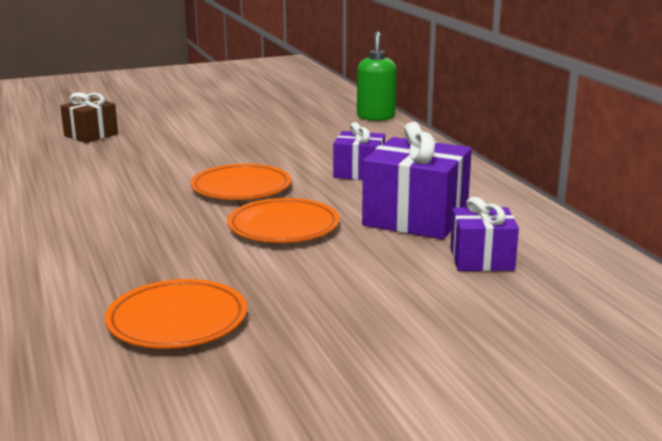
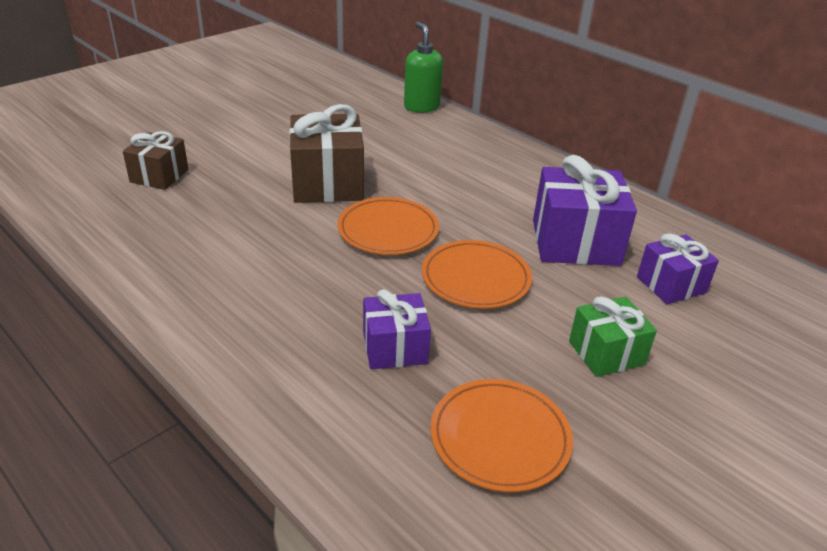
camera: 25 degrees left, 15 degrees up
(224, 154) = (327, 183): none -> brown gift
(349, 290) = (606, 353): none -> green gift
(359, 172) = (475, 188): purple gift -> purple gift (395, 348)

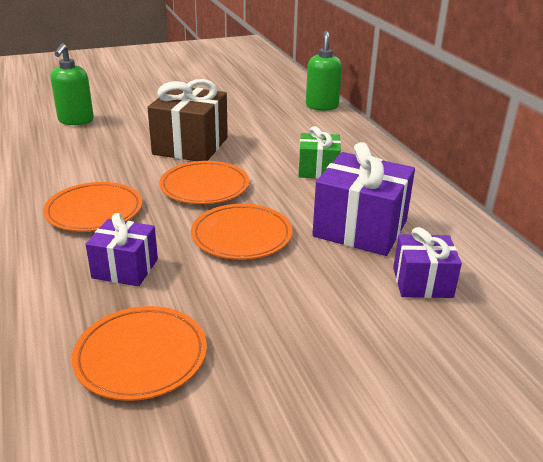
camera: 25 degrees right, 5 degrees down
(159, 176) = (76, 121): brown gift -> green soap dispenser
(296, 289) = (94, 211): none -> orange plate
(606, 353) = (301, 320): green gift -> green gift (318, 170)

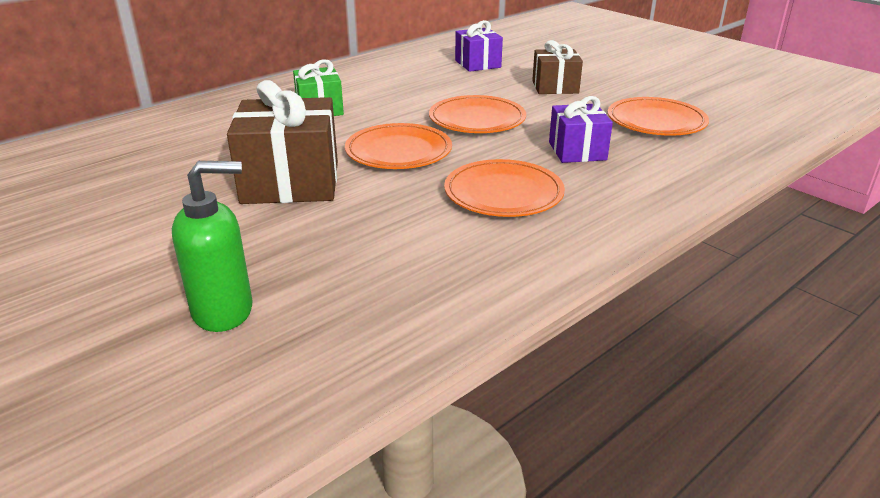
camera: 110 degrees left, 0 degrees up
(304, 317) = (555, 87): none -> brown gift
(322, 106) = (113, 130): green soap dispenser -> none
(360, 228) = (423, 84): purple gift -> none

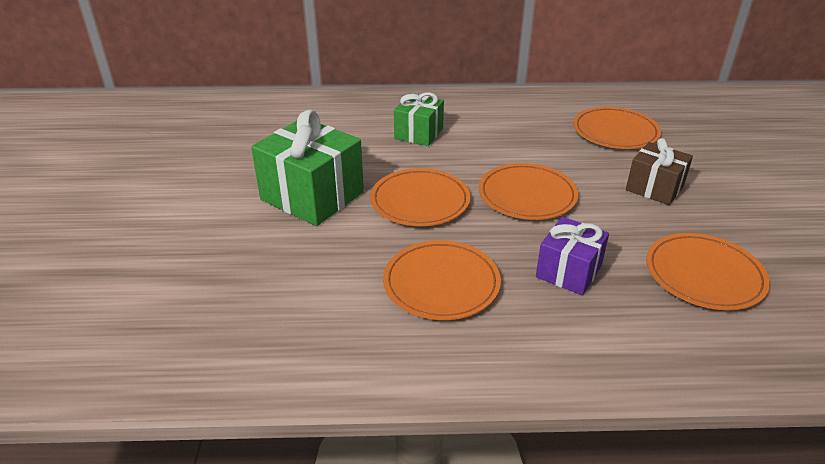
camera: 40 degrees right, 5 degrees up
(224, 311) = (149, 282): green soap dispenser -> none
(291, 182) = (312, 196): brown gift -> green gift
(478, 64) = (615, 132): purple gift -> orange plate

